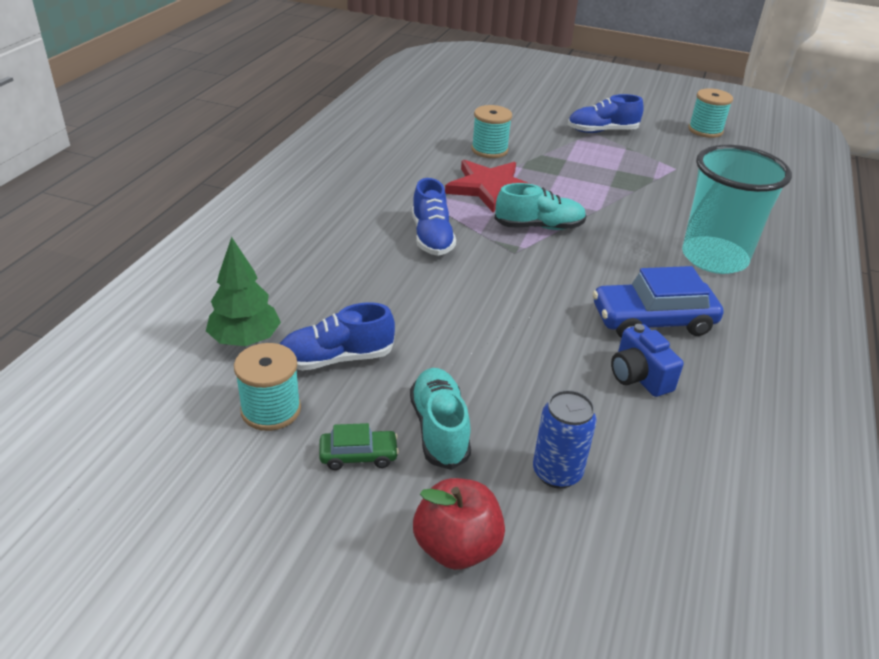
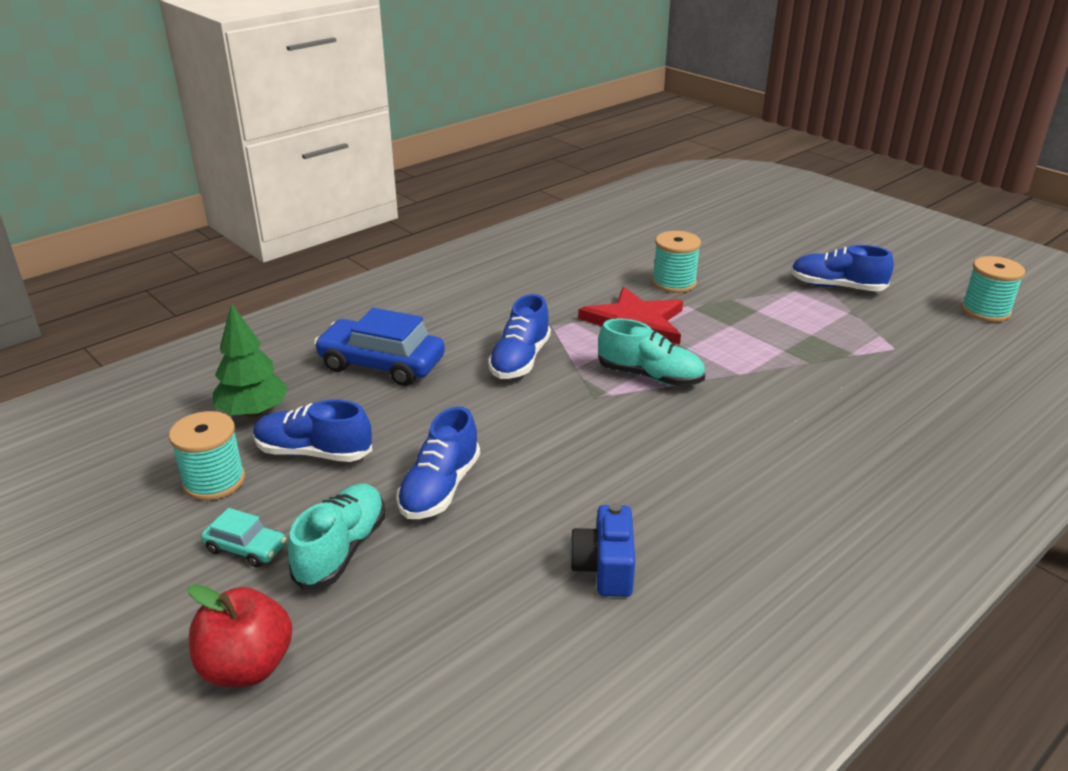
camera: 30 degrees right, 5 degrees down
(358, 455) = (246, 548): green car -> turquoise car
(468, 356) = (440, 488): none -> blue shoe
(557, 472) = (413, 634): blue can -> none
(652, 321) = (684, 513): blue car -> blue car (381, 364)
(714, 258) = (839, 464): turquoise cup -> none

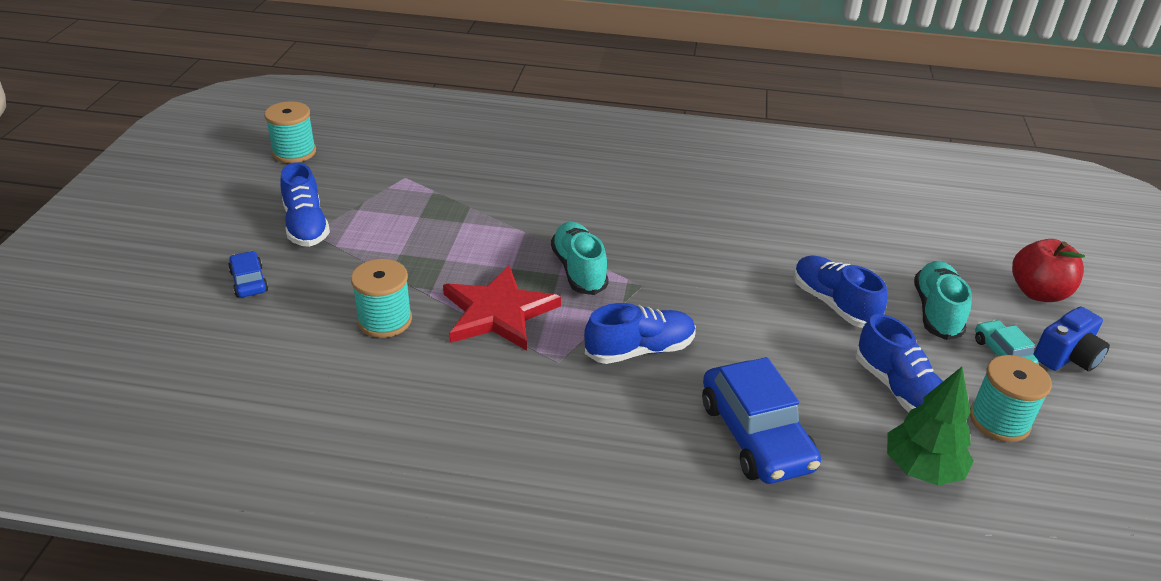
camera: 130 degrees left, 5 degrees up
(341, 550) = (936, 312): turquoise shoe -> turquoise shoe turned 120 degrees clockwise
(440, 488) = (833, 304): blue shoe -> blue shoe turned 105 degrees counterclockwise
(604, 568) = (795, 213): blue camera -> blue camera (1066, 357)
(773, 253) = (249, 281): none -> blue car

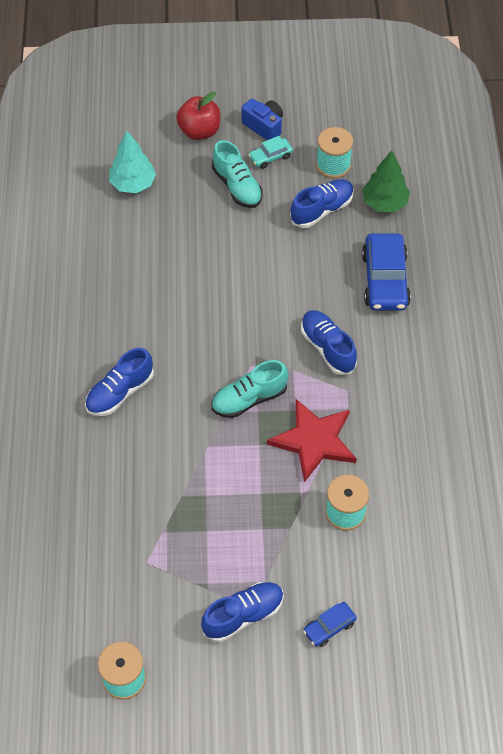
camera: 100 degrees left, 20 degrees up
(756, 435) = (385, 280): blue car -> blue car turned 120 degrees clockwise
(833, 304) = (244, 242): blue shoe -> blue shoe (120, 392)
(928, 227) = (133, 184): none -> turquoise tree
(936, 312) = (237, 186): turquoise shoe -> turquoise shoe turned 120 degrees counterclockwise

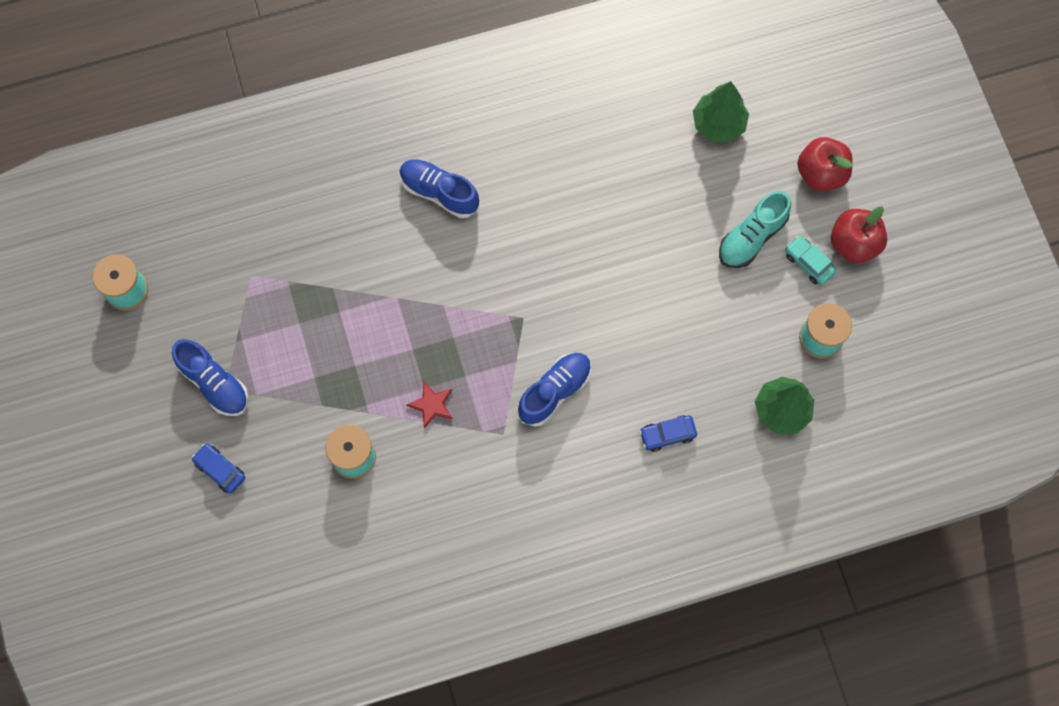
camera: 75 degrees right, 15 degrees up
(133, 184) = (718, 124): turquoise tree -> green tree
(249, 399) = (466, 325): turquoise shoe -> none
(264, 126) = (854, 244): blue camera -> red apple
(314, 441) = (432, 405): red star -> red star, size x0.48
(322, 210) = (747, 340): blue shoe -> none
(385, 280) = (667, 435): blue car -> blue car, size x0.51

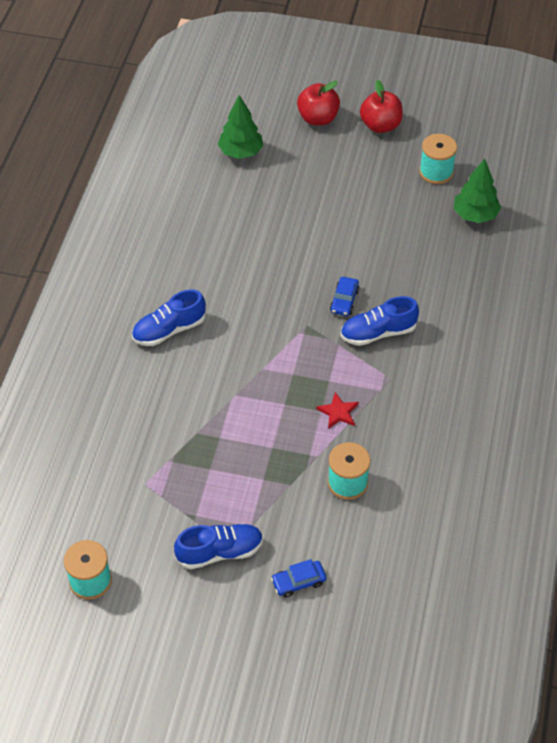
camera: 60 degrees left, 20 degrees down
(554, 392) = (378, 332): blue shoe -> blue shoe turned 90 degrees counterclockwise
(667, 435) = (453, 283): blue car -> blue car (344, 301)
(752, 237) = (337, 173): turquoise shoe -> none
(808, 263) = (378, 153): turquoise car -> none

